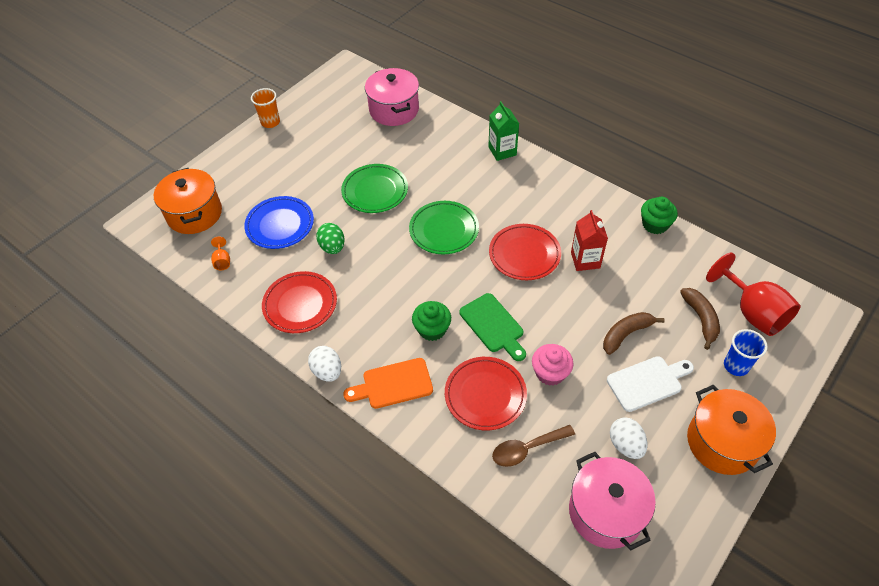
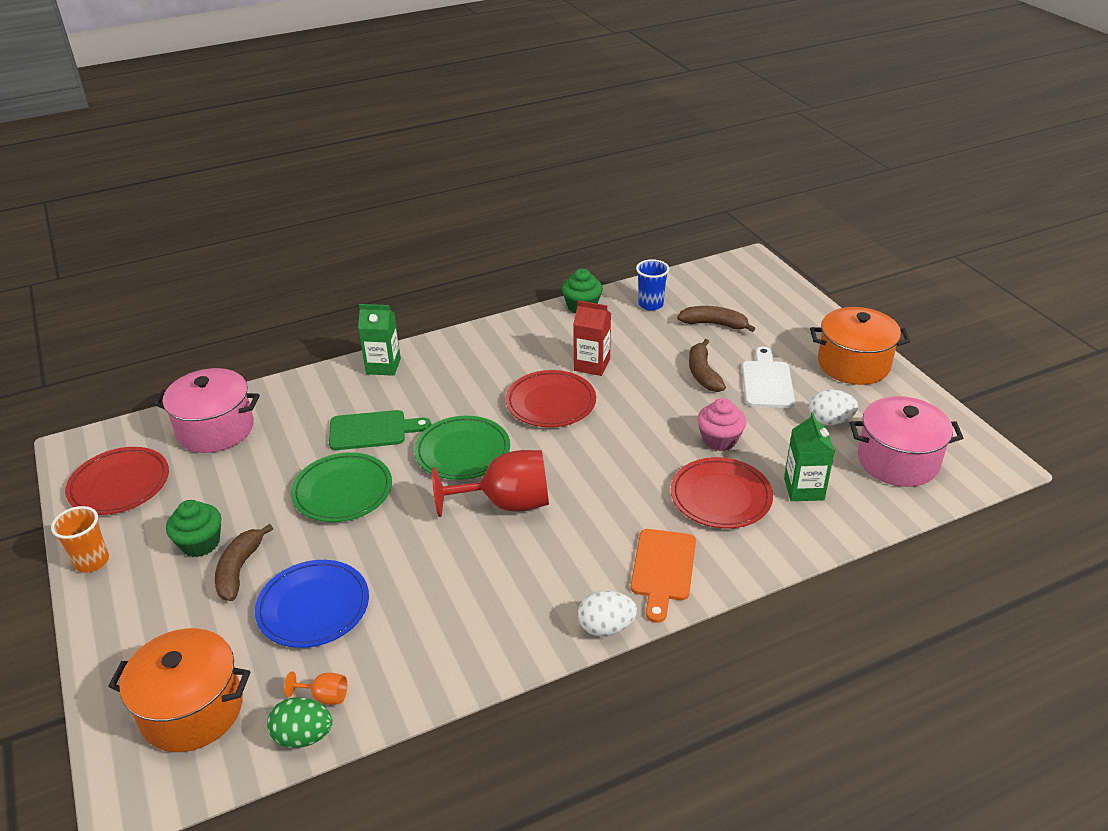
camera: 65 degrees left, 15 degrees down
(292, 180) = (239, 570): none -> brown banana
(300, 304) = (477, 625): red plate -> red plate (119, 485)
(332, 247) = (403, 562): green egg -> green egg (303, 736)
(432, 329) = (604, 510): green cupcake -> green cupcake (200, 543)
(493, 325) = (632, 459): green cutting board -> green cutting board (373, 430)
(527, 449) = (804, 489): brown spoon -> green carton
(736, 366) = (777, 325): blue cup -> blue cup (650, 304)
(752, 312) = (725, 294): red goblet -> red goblet (506, 503)

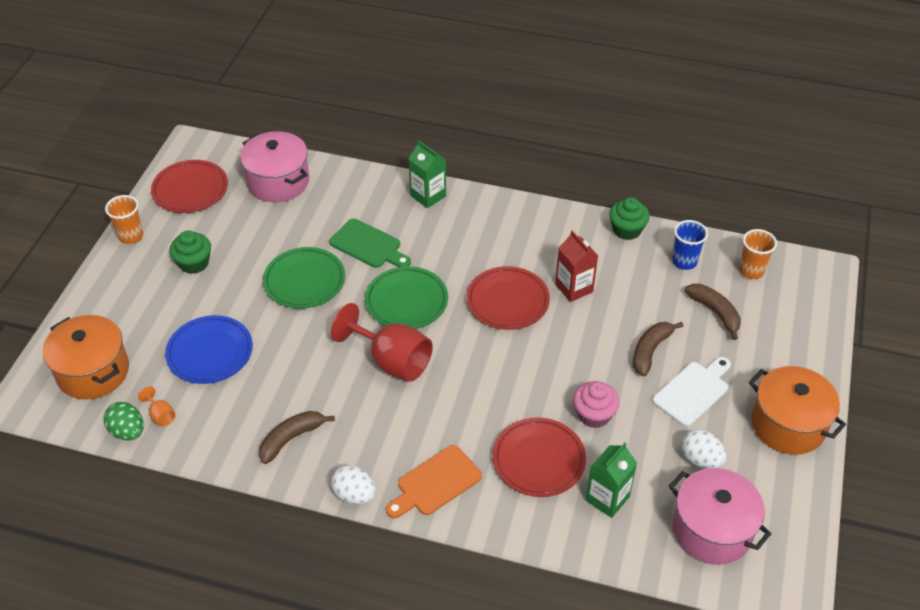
camera: 40 degrees right, 10 degrees up
(239, 570) = (197, 297): brown banana -> brown banana (291, 438)
(704, 286) = (751, 271): none -> orange cup

